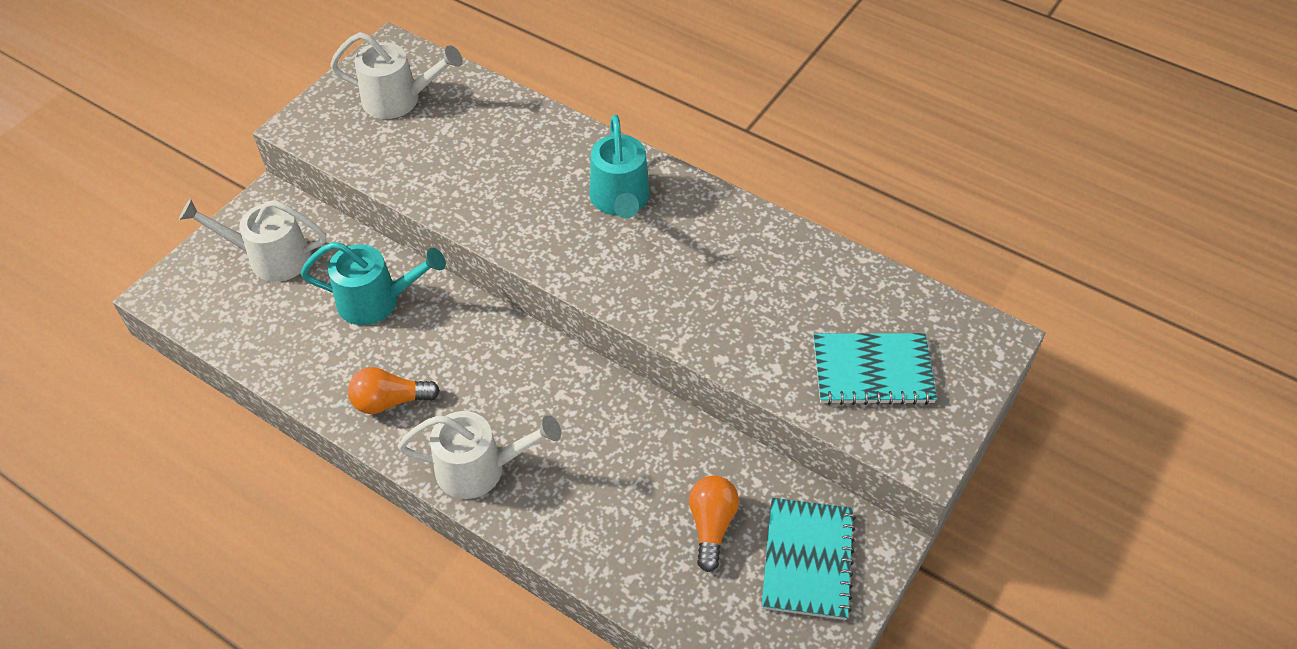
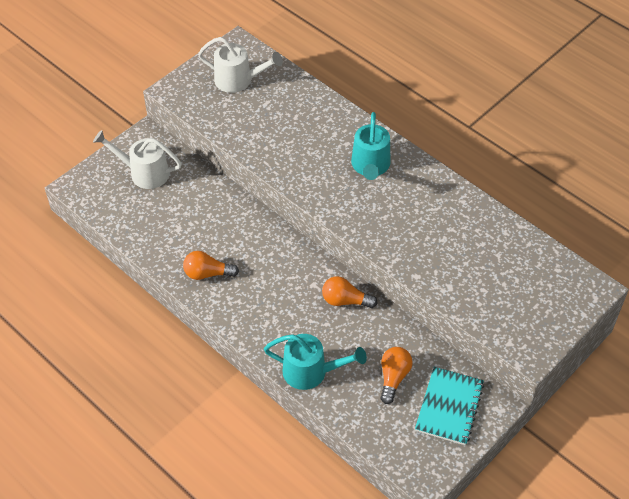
camera: 10 degrees right, 0 degrees up
(377, 300) = (207, 209): turquoise watering can -> turquoise watering can (311, 372)
(480, 468) = (257, 322): white watering can -> none
(614, 412) = (345, 301): none -> orange light bulb
(872, 371) = (510, 297): turquoise notebook -> none

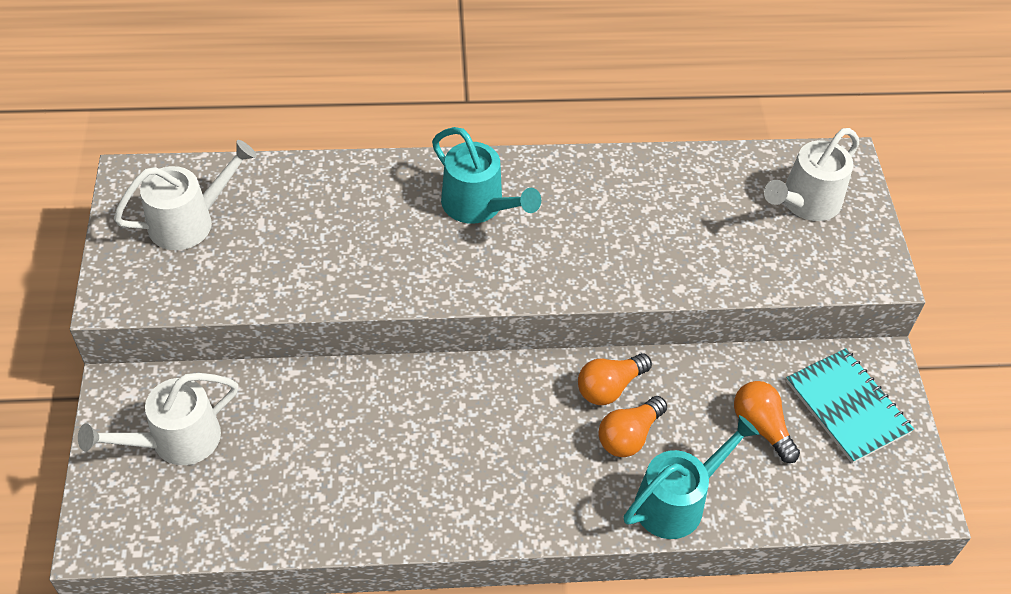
camera: 50 degrees left, 0 degrees up
(207, 273) = (419, 496): orange light bulb -> orange light bulb (629, 436)
(539, 290) = (805, 203): none -> white watering can

